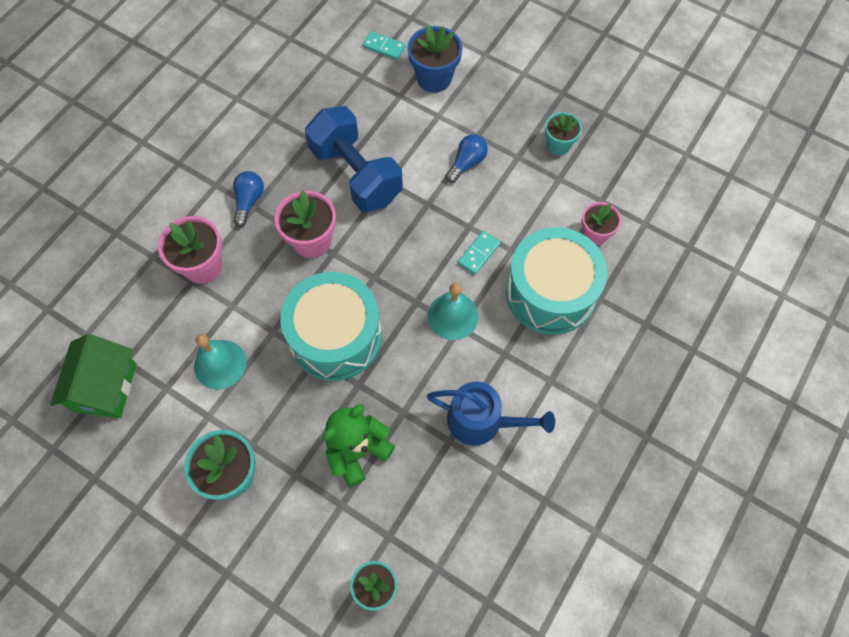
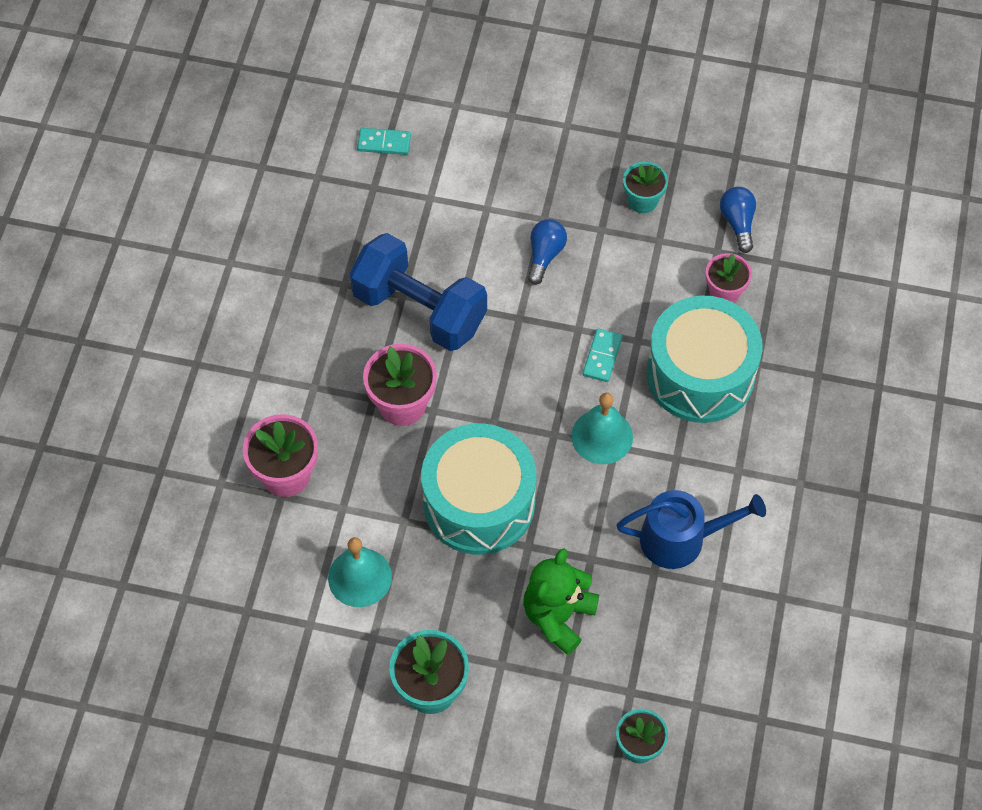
camera: 20 degrees left, 5 degrees down
(105, 387) = (238, 647): green house -> none
(249, 201) = (305, 382): blue light bulb -> blue light bulb (738, 223)
(434, 78) = (462, 164): blue flower pot -> none

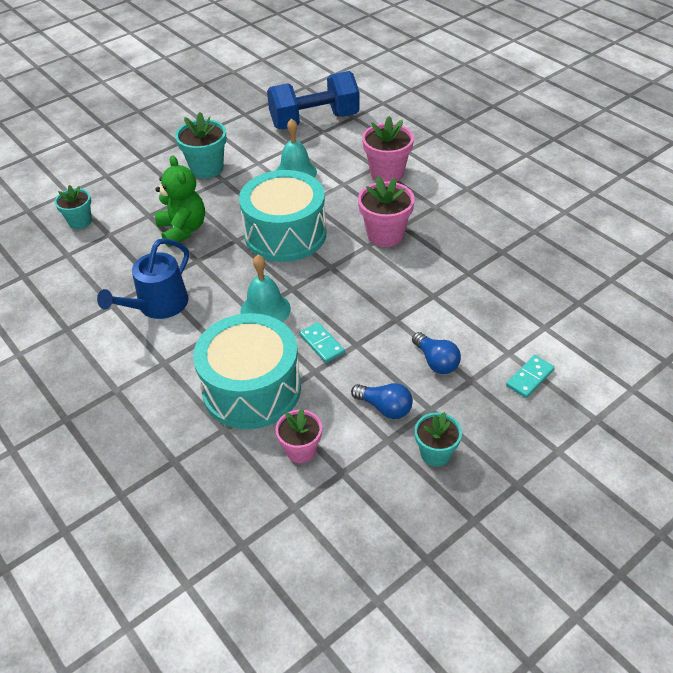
camera: 130 degrees right, 15 degrees down
(384, 143) = (619, 327): turquoise domino -> turquoise domino (529, 378)
(419, 310) = (449, 275): blue dumbbell -> blue dumbbell (314, 121)
(738, 223) = (355, 507): blue light bulb -> blue light bulb (385, 408)

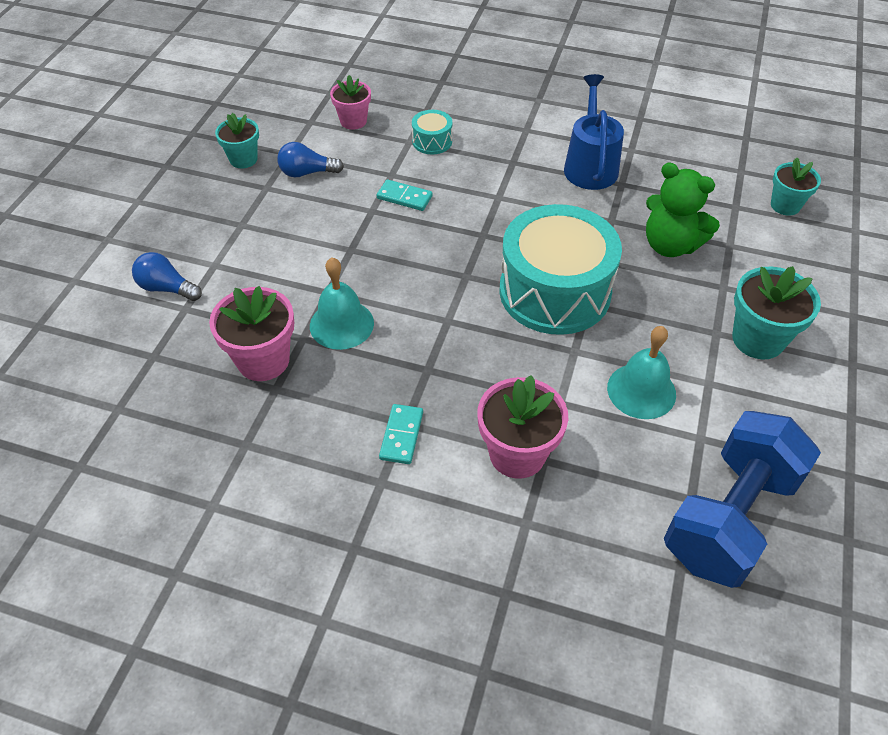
camera: 145 degrees right, 5 degrees up
(252, 389) = (432, 141): turquoise drum -> turquoise drum, size x0.42
(265, 310) = (487, 204): turquoise bell -> turquoise bell (341, 324)
(385, 235) = (437, 345): pink flower pot -> pink flower pot (263, 360)
(436, 361) = (284, 226): blue light bulb -> blue light bulb (167, 288)
(529, 378) = (183, 249): turquoise domino -> turquoise domino (401, 435)

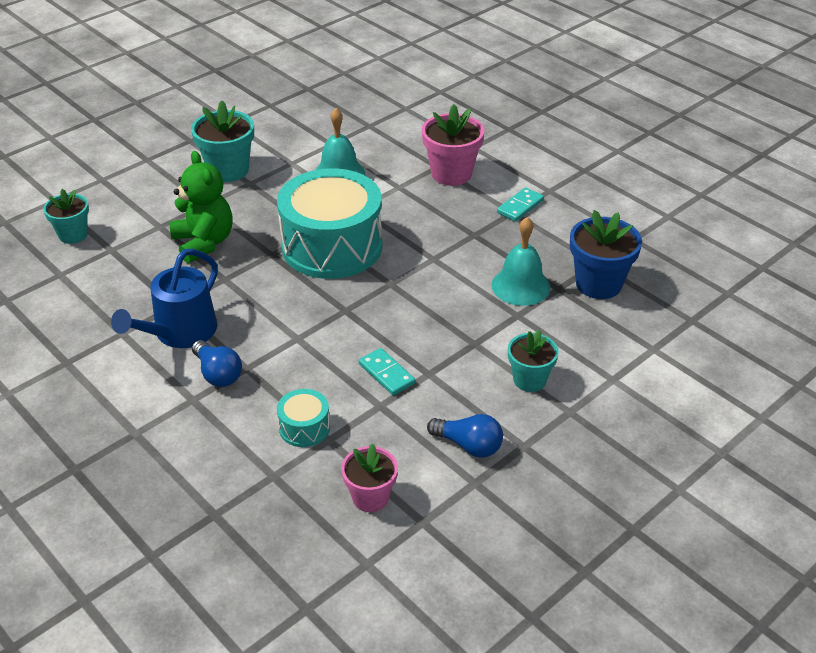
camera: 150 degrees left, 10 degrees down
(167, 288) = (666, 373): blue light bulb -> blue light bulb (218, 374)
(243, 159) = (533, 496): turquoise flower pot -> turquoise flower pot (529, 380)
(263, 360) = (598, 284): pink flower pot -> blue flower pot
(729, 517) = (357, 113): blue dumbbell -> none

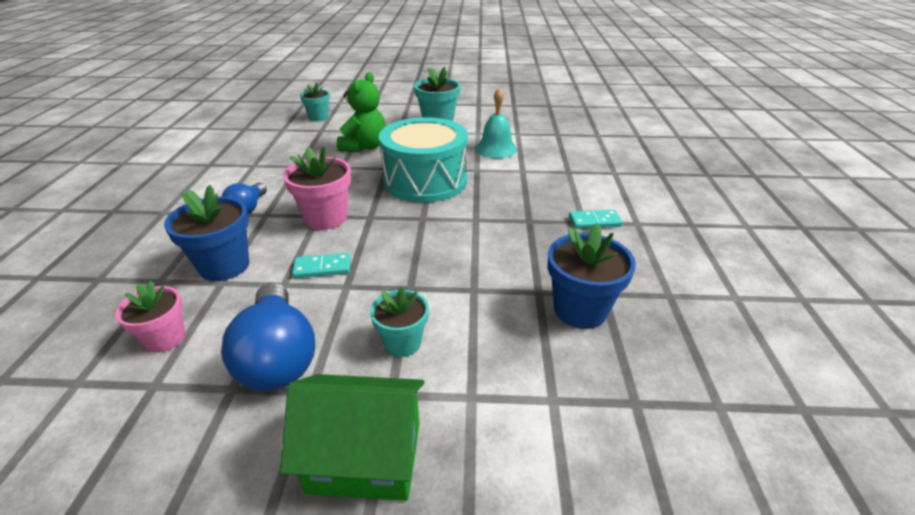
camera: 45 degrees right, 5 degrees down
(180, 332) = (274, 179): blue watering can -> none
(304, 427) = (224, 266): turquoise drum -> blue flower pot
(386, 374) = (322, 268): turquoise domino -> turquoise domino turned 75 degrees clockwise
(451, 174) = (571, 179): pink flower pot -> pink flower pot (326, 218)
(469, 445) = (278, 356): blue light bulb -> blue light bulb, size x1.74
(520, 286) = (509, 271): turquoise bell -> none
(607, 448) = (365, 456): none -> green house

